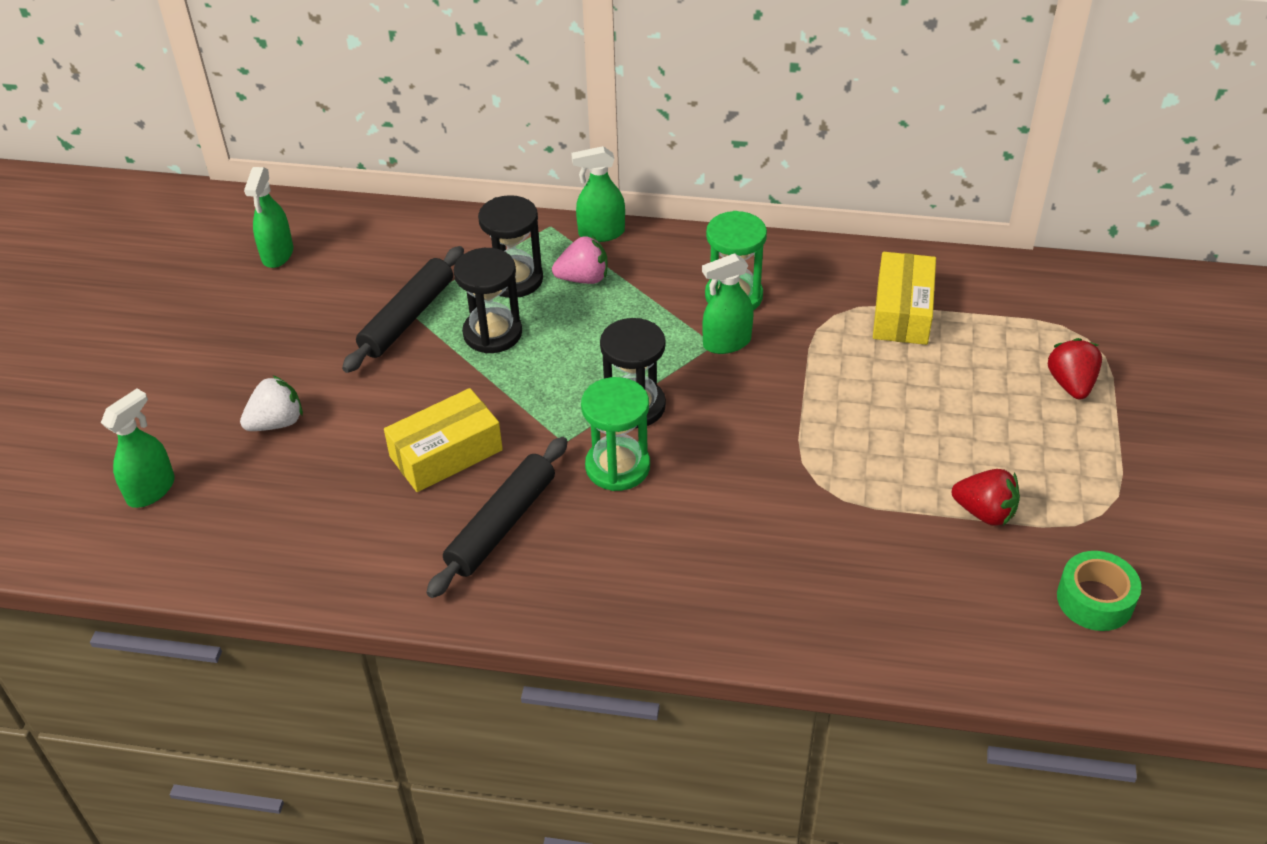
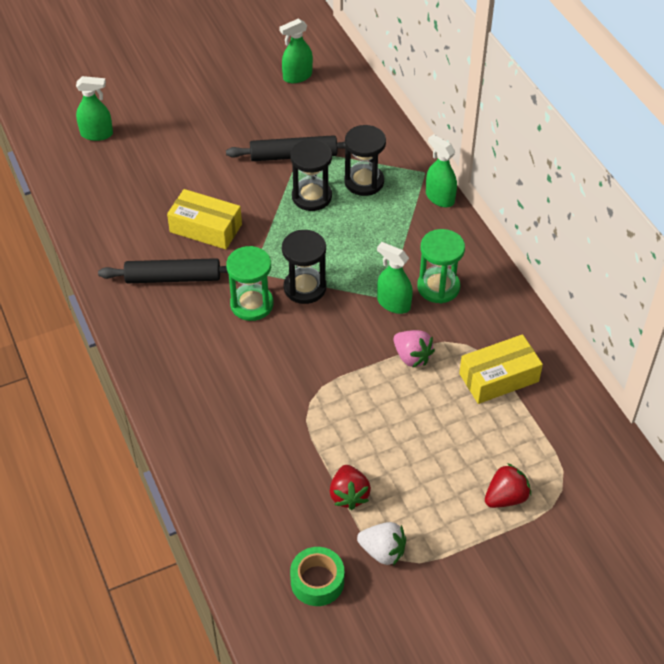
camera: 55 degrees right, 5 degrees up
(276, 423) = (175, 151): white strawberry -> white strawberry (382, 551)
(583, 279) = (391, 211): pink strawberry -> pink strawberry (412, 357)

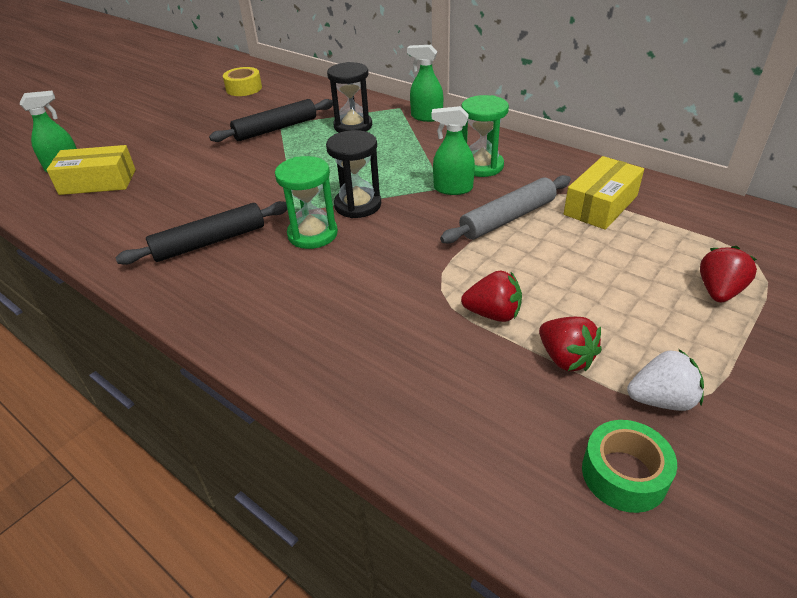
camera: 25 degrees left, 10 degrees down
(206, 228) = (222, 196): yellow box -> yellow box (98, 182)
(297, 76) = (244, 88): green spray bottle -> yellow tape
(311, 197) = (313, 147): black hourglass -> none
(329, 439) = (493, 314): none -> red strawberry
(412, 357) = (508, 218): pink strawberry -> grey rolling pin

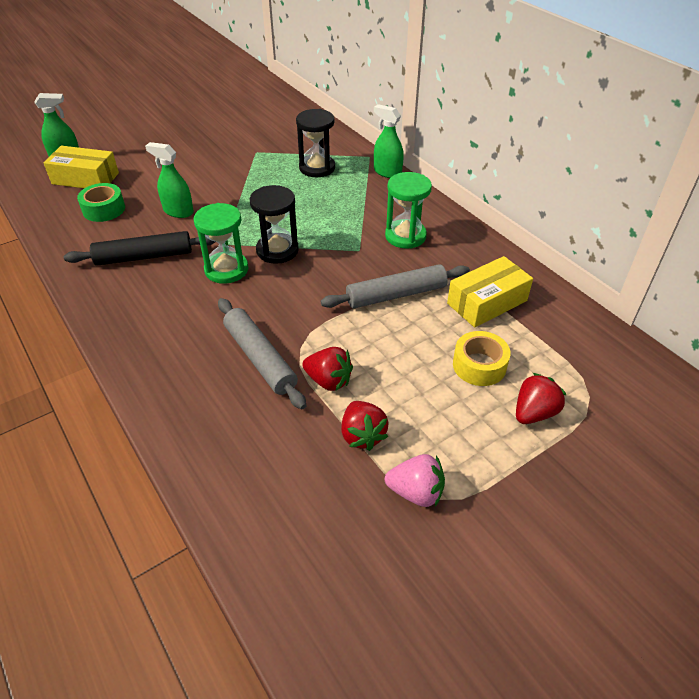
camera: 15 degrees right, 5 degrees up
(244, 88) = (244, 106): yellow tape -> yellow tape (479, 365)
(275, 129) = (250, 156): black rolling pin -> none
(403, 311) = (260, 358): none -> grey rolling pin
(453, 189) = (366, 253): green spray bottle -> green spray bottle (178, 211)
(624, 474) = (346, 541): green tape -> green tape (104, 209)
(661, 400) = (416, 492): white strawberry -> pink strawberry

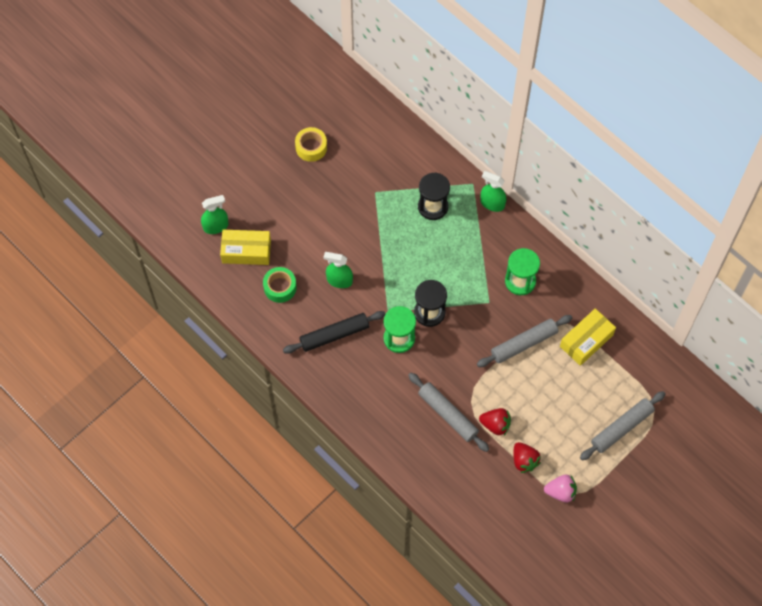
camera: 10 degrees left, 20 degrees up
(479, 365) = (586, 397): yellow tape -> yellow tape (311, 147)
(534, 413) = (621, 428): red strawberry -> grey rolling pin

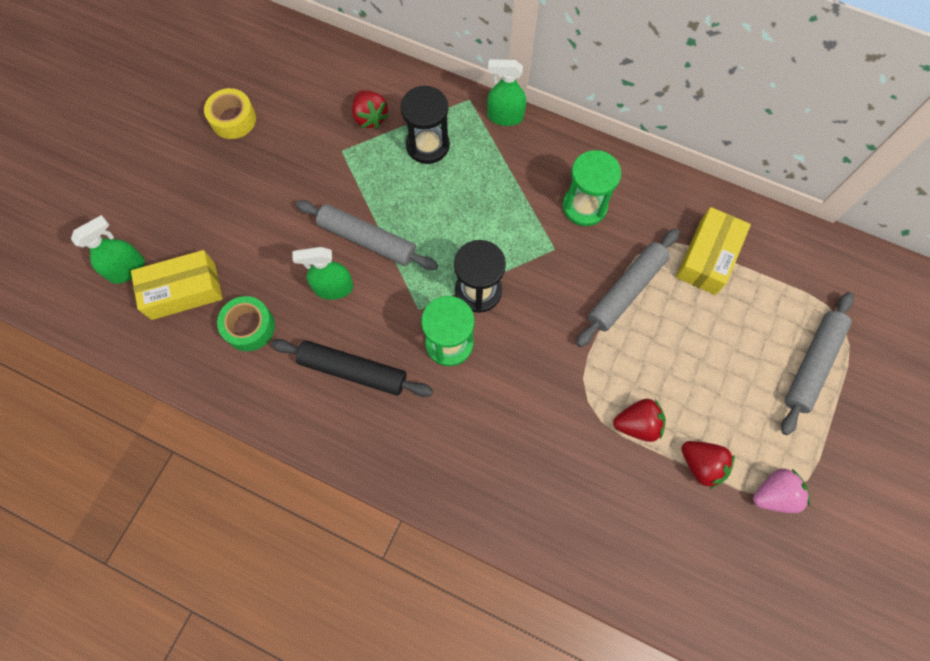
camera: 20 degrees left, 5 degrees up
(334, 335) = (353, 370): black rolling pin -> black rolling pin turned 60 degrees clockwise
(402, 175) = (370, 117): none -> red strawberry
(447, 414) = (563, 433): grey rolling pin -> grey rolling pin (367, 240)

